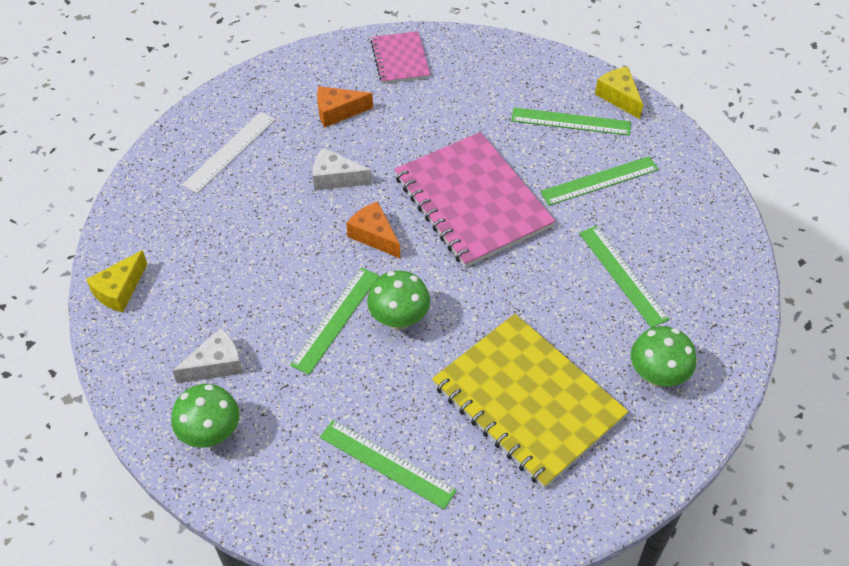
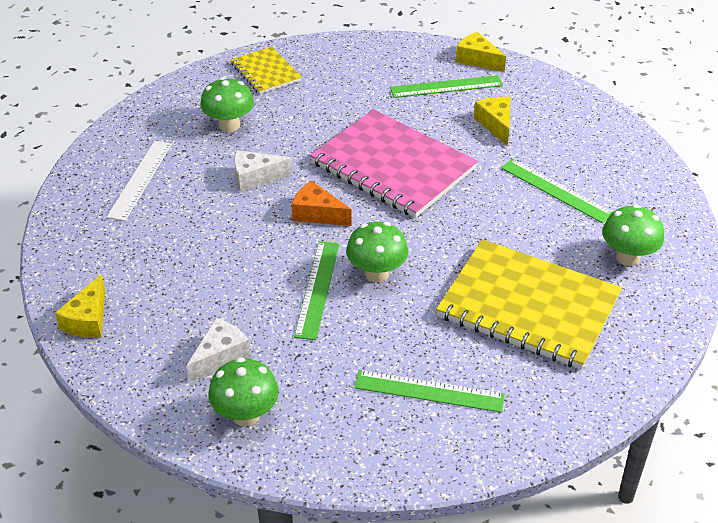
camera: 20 degrees left, 10 degrees down
(338, 112) = (229, 125): orange cheese -> green mushroom
(400, 59) = (266, 72): pink notebook -> yellow notebook
(599, 180) = (496, 125): green ruler -> yellow cheese

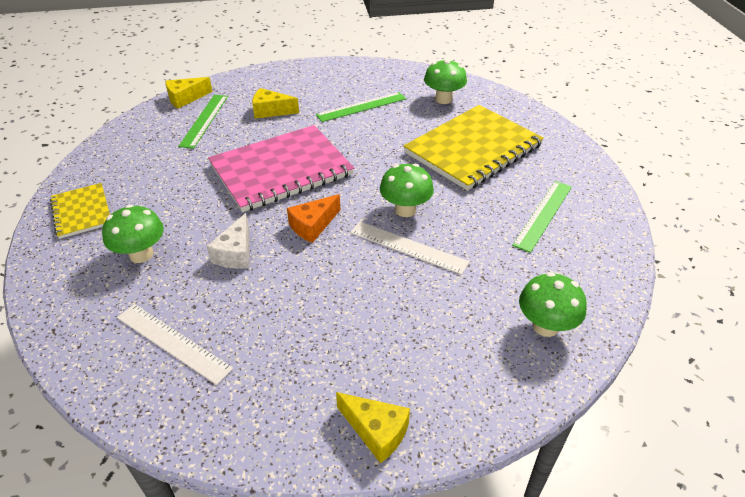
camera: 70 degrees left, 0 degrees up
(220, 356) = (468, 329): white cheese -> none
(266, 72) = (82, 212): yellow notebook -> yellow notebook turned 75 degrees clockwise
(317, 289) = (408, 247): green ruler -> white ruler

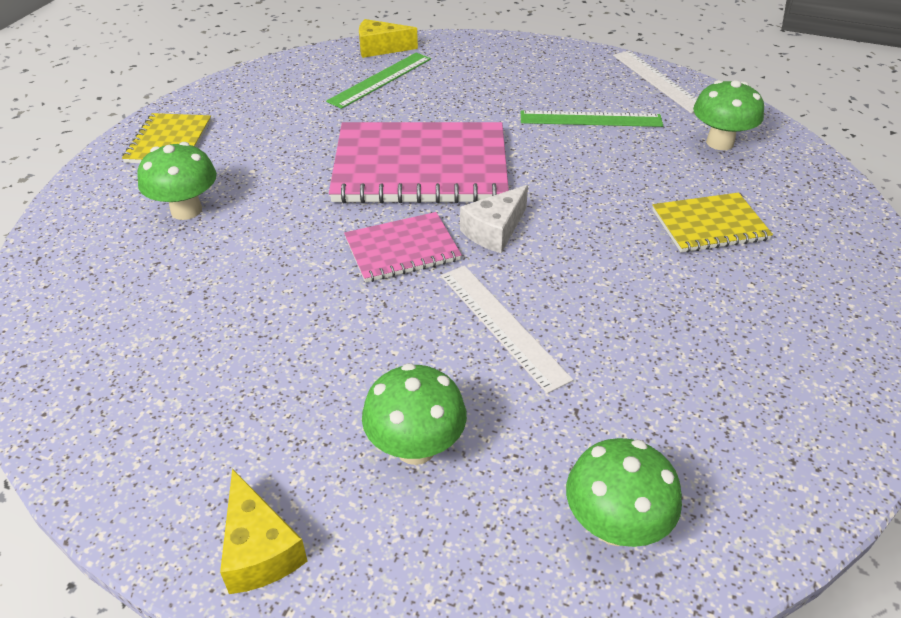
camera: 30 degrees right, 0 degrees up
(173, 342) = (133, 324): white ruler -> white ruler (658, 81)
(235, 253) = (285, 248): white cheese -> white cheese (494, 231)
(271, 111) = (468, 91): yellow cheese -> none
(313, 225) = (402, 249): orange cheese -> pink notebook
(405, 210) = (540, 274): green mushroom -> green mushroom (416, 447)
(473, 149) = (709, 225): yellow notebook -> yellow notebook, size x0.52
(543, 215) = (747, 359): green ruler -> none

